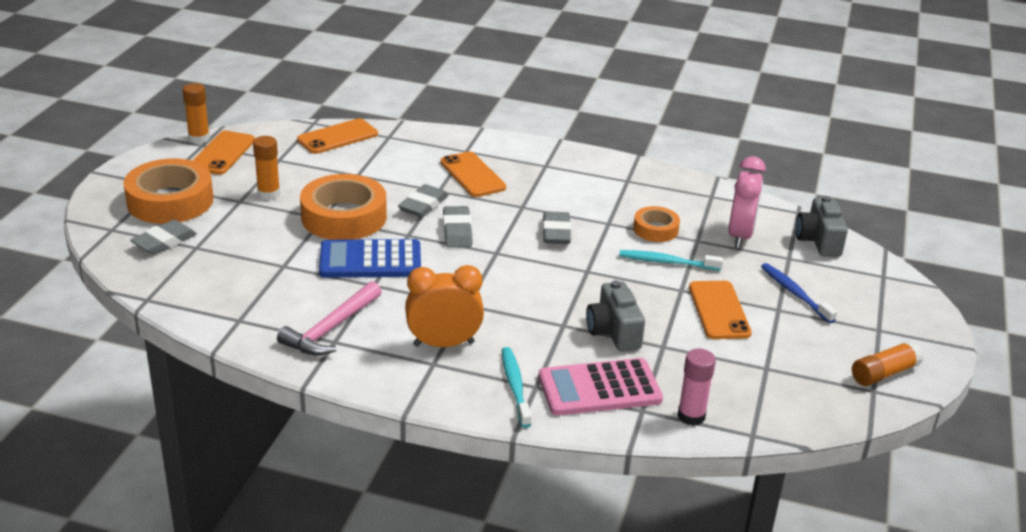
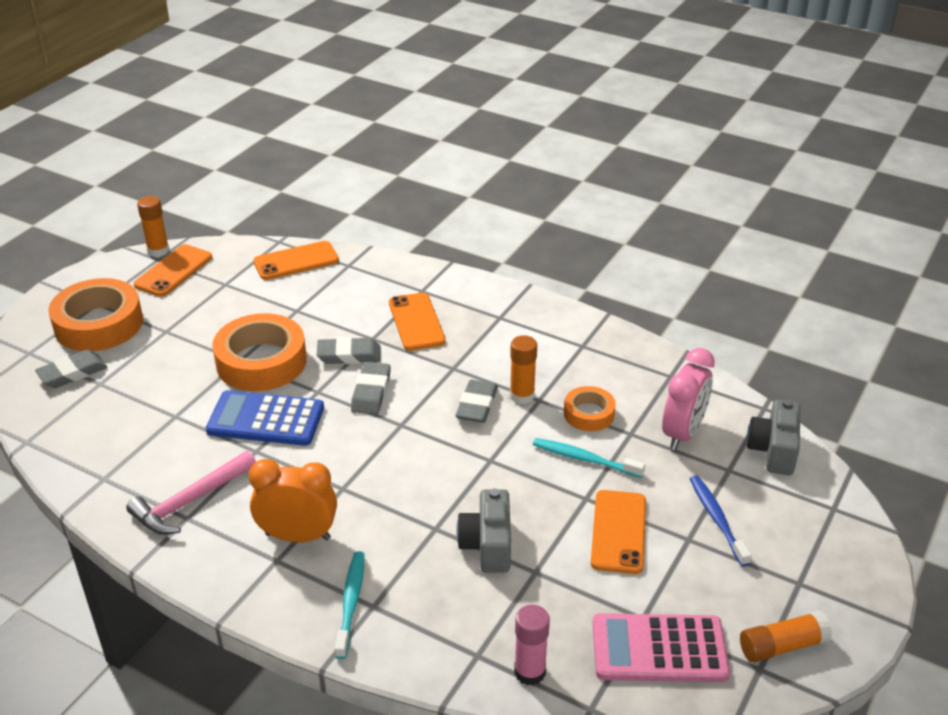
camera: 15 degrees right, 5 degrees up
(268, 194) = (198, 325): orange glue stick -> orange glue stick (522, 396)
(423, 205) = (349, 355): grey eraser -> grey eraser turned 45 degrees clockwise
(599, 388) = (441, 619): pink calculator -> pink calculator (659, 649)

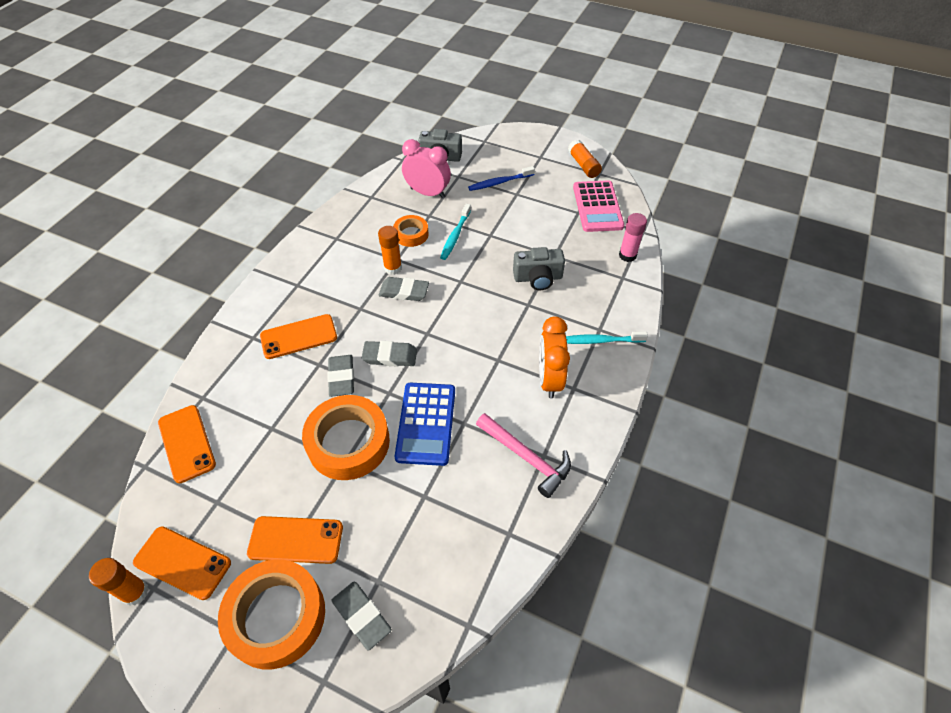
camera: 95 degrees left, 15 degrees up
(618, 532) = (516, 221): orange phone -> orange phone (296, 540)

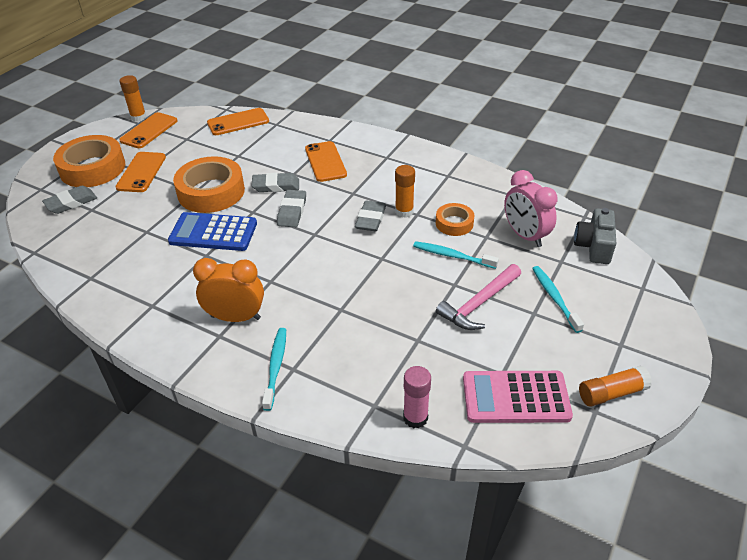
camera: 95 degrees right, 10 degrees down
(427, 193) = (525, 235): pink clock -> pink clock turned 120 degrees clockwise
(499, 182) = (554, 298): blue toothbrush -> turquoise toothbrush
(526, 458) = (154, 293): pink hammer -> pink hammer (478, 304)
(538, 278) = (380, 321): grey camera -> none

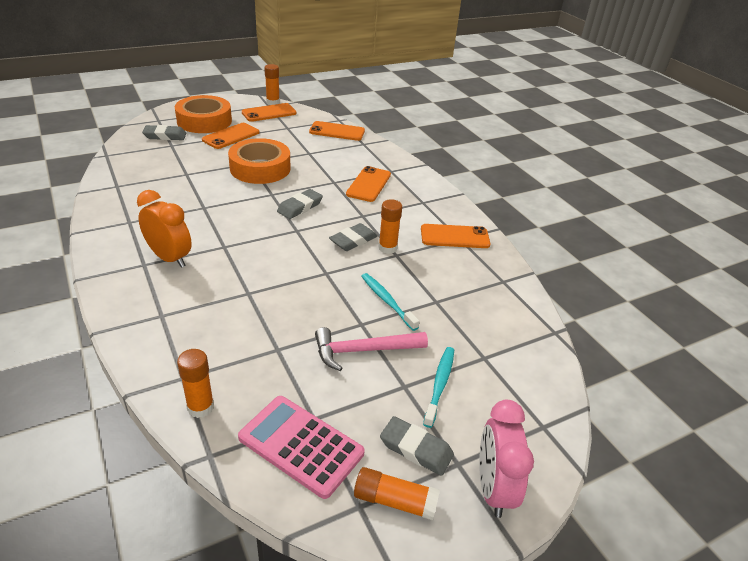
camera: 30 degrees right, 5 degrees down
(213, 232) = (227, 195): blue calculator -> none
(275, 367) = (152, 307): turquoise toothbrush -> none
(276, 186) = (310, 184): grey eraser -> grey eraser (416, 449)
(415, 418) = (200, 407): pink glue stick -> orange glue stick
(443, 176) = (454, 237): none -> orange phone
(454, 223) = (420, 277): orange tape -> none
(525, 235) = (474, 318): pink clock -> pink clock (493, 488)
(593, 246) = (533, 362): grey camera -> none

